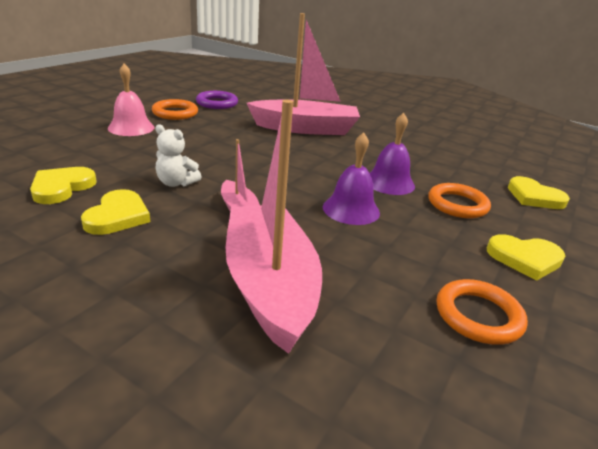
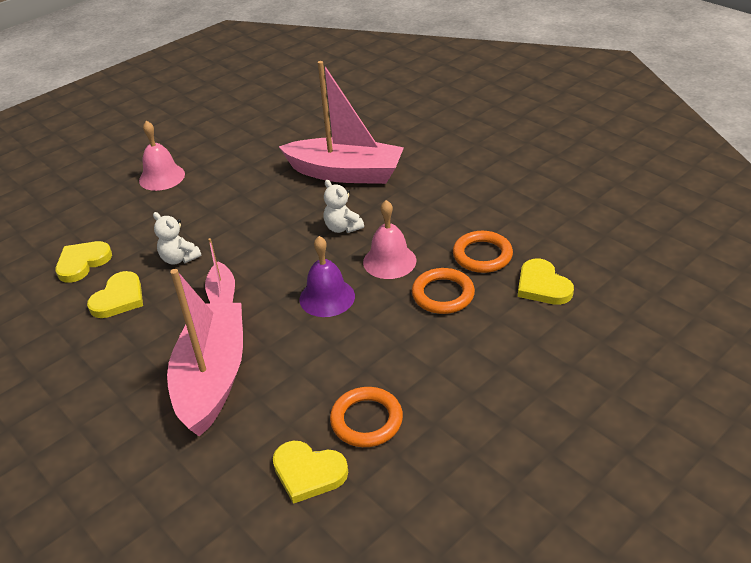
camera: 20 degrees right, 10 degrees up
(175, 113) = (213, 150): orange ring -> orange ring (482, 255)
(217, 103) = (265, 130): purple ring -> none
(328, 161) = (342, 228): none -> white teddy bear
(389, 182) = (389, 261): purple bell -> pink bell
(525, 259) = (459, 366): yellow heart -> yellow heart (308, 473)

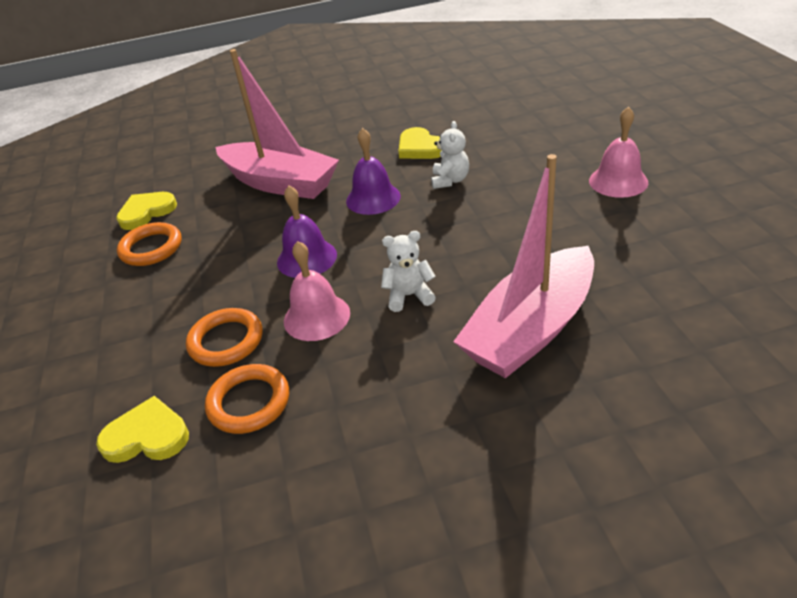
camera: 120 degrees right, 0 degrees up
(82, 263) = (488, 132): yellow heart -> none
(179, 258) = (450, 180): white teddy bear -> white teddy bear turned 120 degrees clockwise
(222, 295) = (373, 198): pink boat -> purple bell

